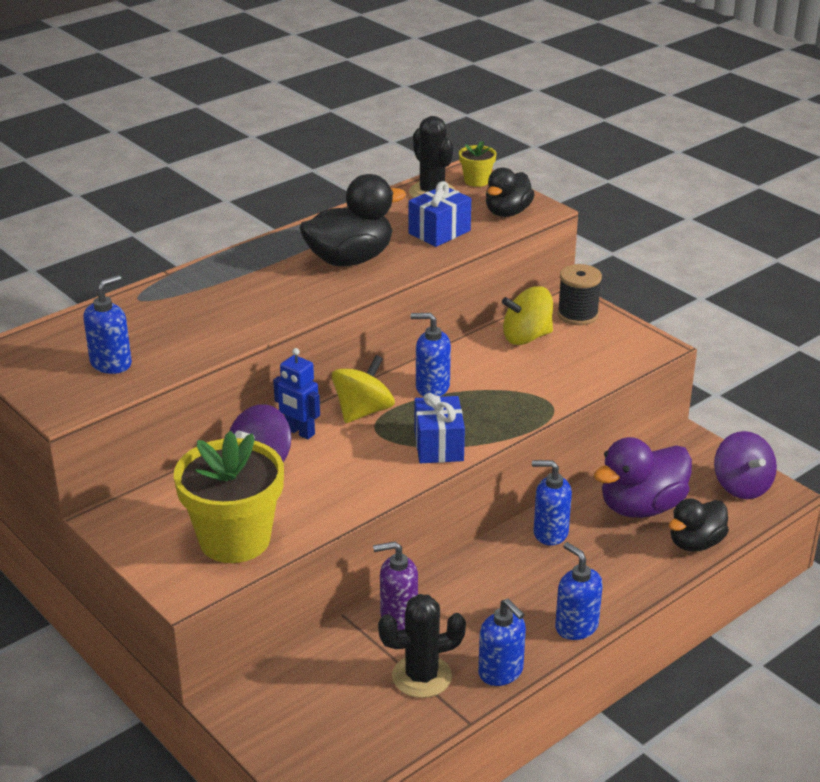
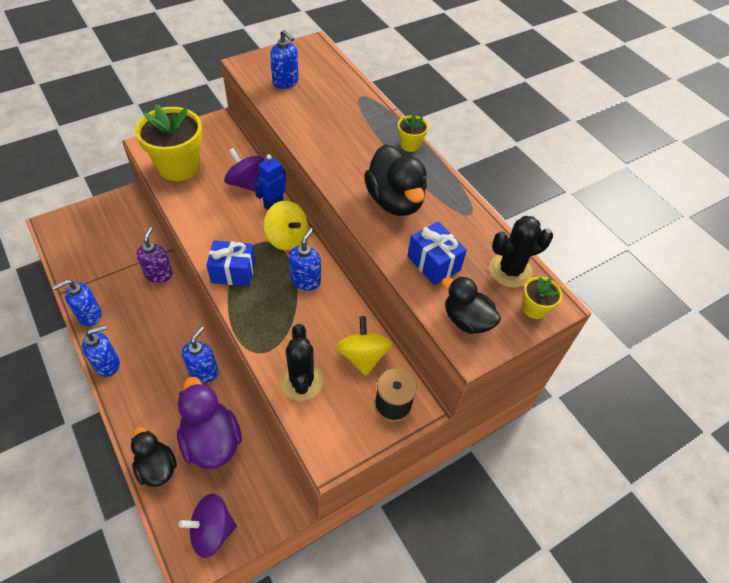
camera: 95 degrees right, 20 degrees up
(241, 256) = (410, 145): none -> yellow flower pot
(422, 676) = (105, 277): black cactus -> black cactus (301, 381)

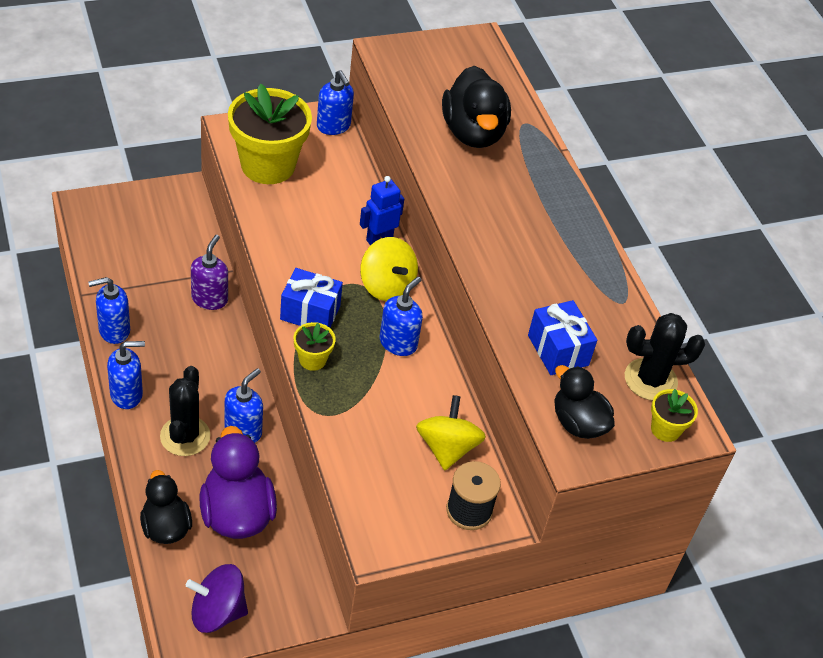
camera: 10 degrees right, 5 degrees down
(246, 183) = (350, 205): purple spinning top -> none
(286, 82) = (431, 85): blue soap dispenser -> blue soap dispenser (333, 126)
(301, 381) = (365, 458): black cactus -> black cactus (185, 436)
(395, 201) = (531, 266): black duck -> black duck (473, 133)
(410, 145) = (571, 200): yellow flower pot -> yellow flower pot (312, 359)

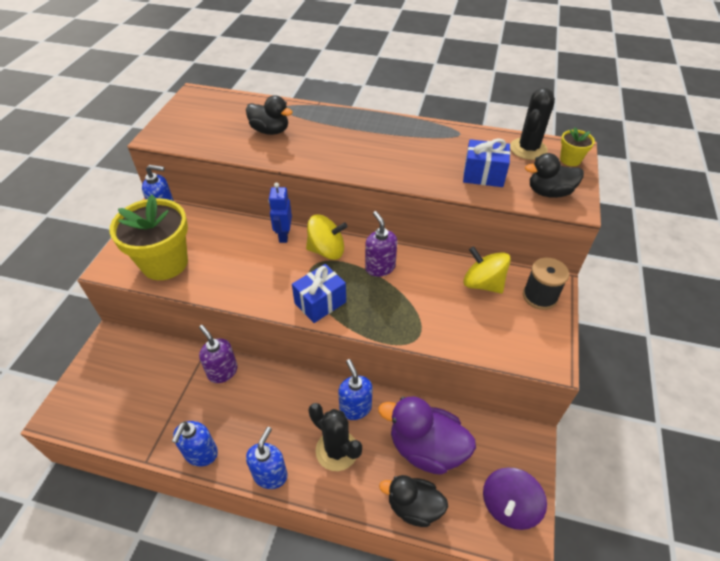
camera: 50 degrees left, 0 degrees up
(312, 359) = (363, 321): yellow flower pot -> none
(398, 343) = (380, 267): blue soap dispenser -> purple soap dispenser
(473, 133) = (270, 131): black duck -> black duck, size x0.65

